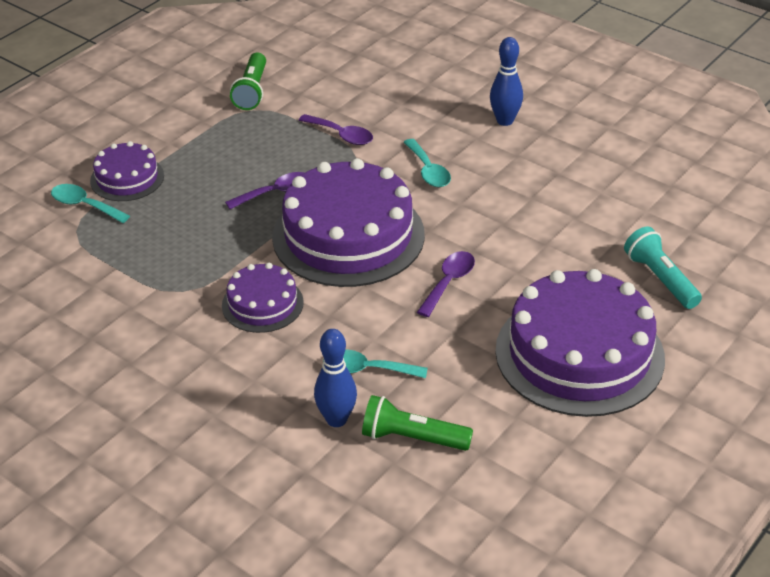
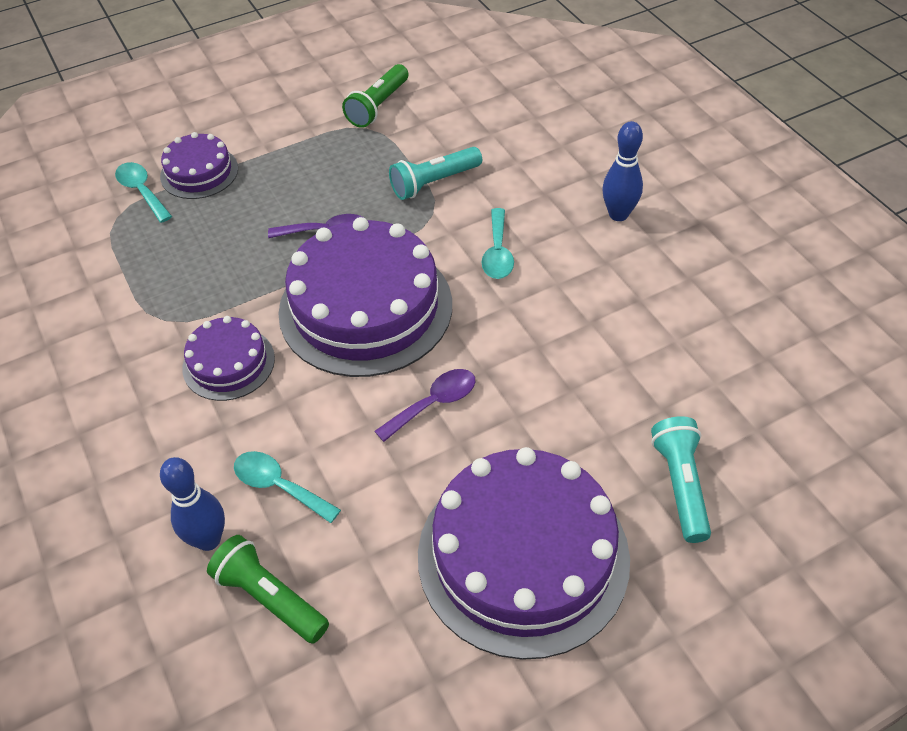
camera: 25 degrees right, 10 degrees up
(341, 135) = (434, 182): purple spoon -> turquoise flashlight

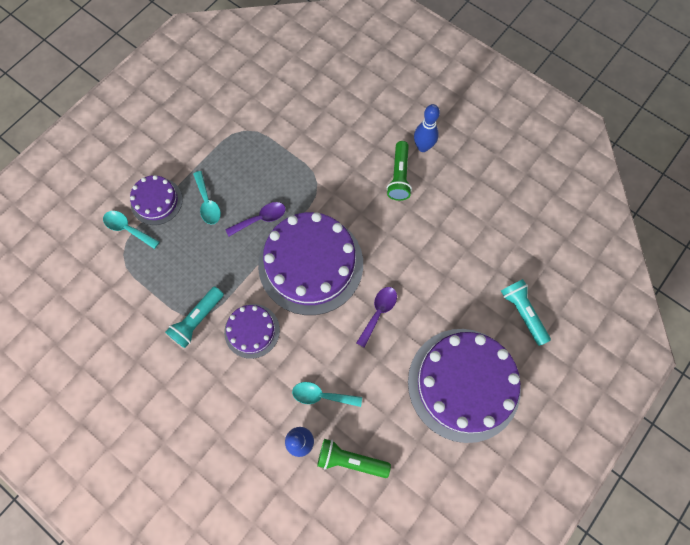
camera: 25 degrees left, 20 degrees up
(378, 106) = (243, 110): green flashlight -> green flashlight (399, 176)
(434, 182) = (307, 159): turquoise flashlight -> turquoise flashlight (197, 320)
(498, 253) = (367, 199): turquoise spoon -> turquoise spoon (208, 203)

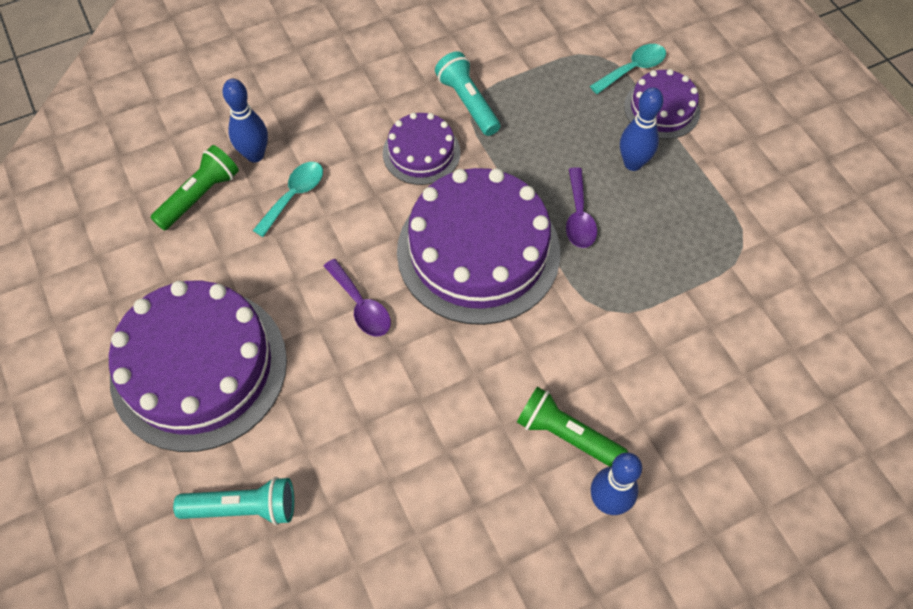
camera: 115 degrees right, 10 degrees down
(208, 203) = (633, 163): turquoise spoon -> blue bowling pin

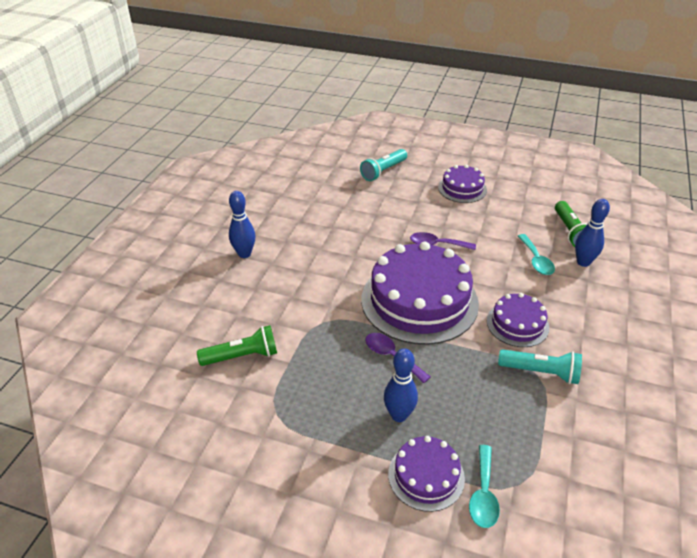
camera: 135 degrees right, 20 degrees down
(199, 368) = (462, 188): purple cake -> purple cake, size x0.51
(566, 435) = (287, 262): green flashlight -> green flashlight (242, 356)

